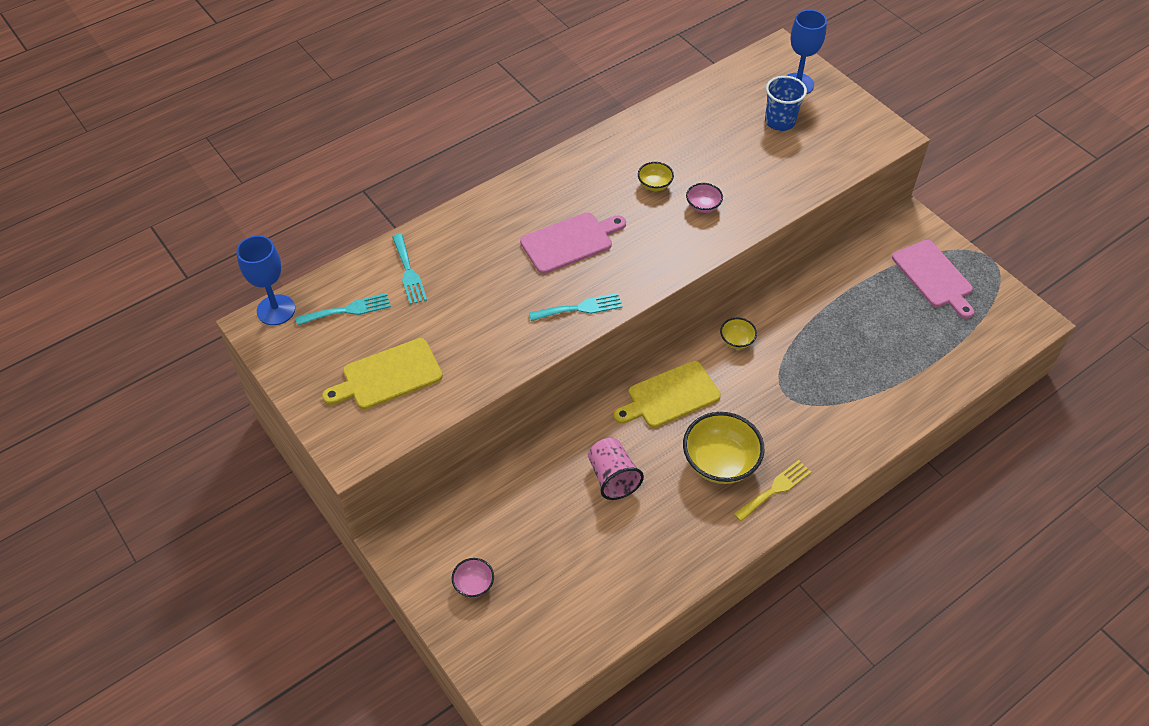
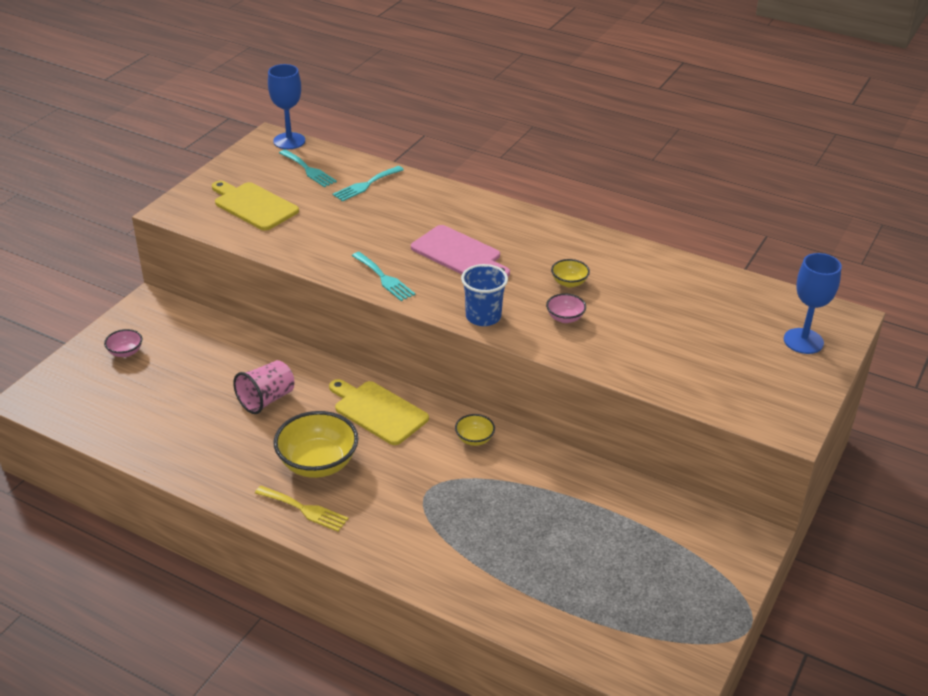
camera: 65 degrees right, 15 degrees down
(780, 121) = (732, 341): blue cup -> blue cup (483, 317)
(934, 276) = (677, 577): pink cutting board -> none

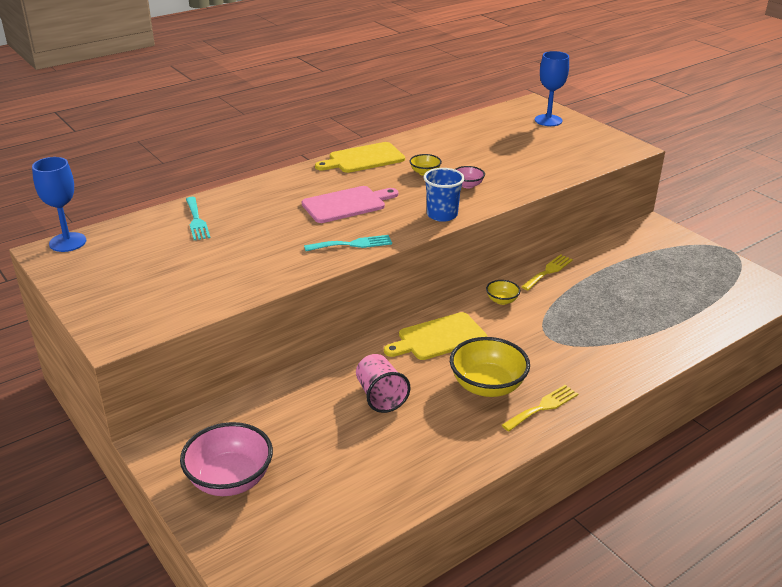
camera: 65 degrees left, 5 degrees down
(125, 352) = (230, 480): pink bowl -> pink bowl, size x2.03
(253, 205) = (163, 285): yellow cutting board -> yellow cutting board (363, 159)
(308, 170) = (135, 243): turquoise fork -> none
(560, 462) = (548, 271): none -> yellow fork

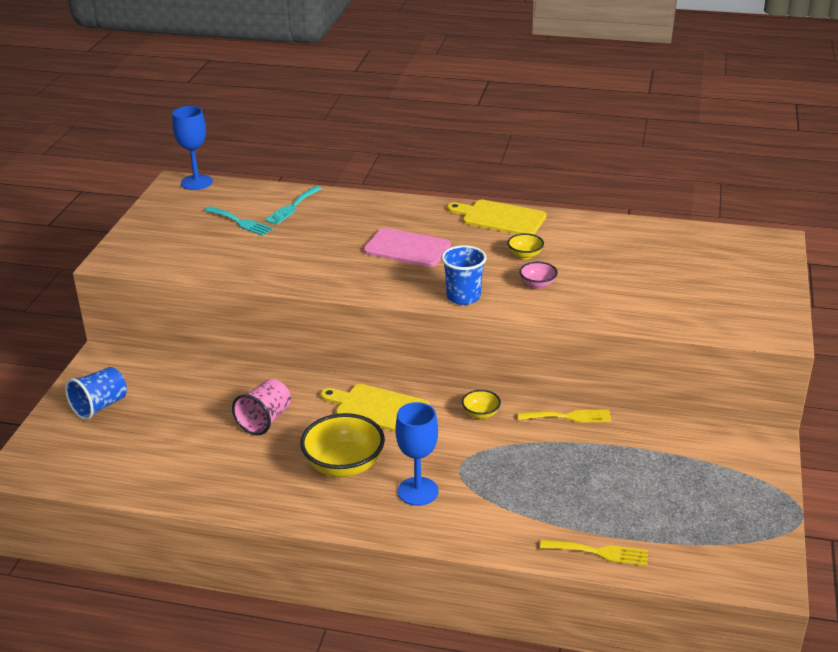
camera: 50 degrees right, 0 degrees up
(230, 480) = (100, 406): pink bowl -> blue cup
(352, 244) = (353, 282): turquoise fork -> turquoise fork (240, 222)
(543, 407) = (352, 508): yellow fork -> yellow fork (599, 552)
(548, 120) = (751, 265): blue goblet -> blue goblet (418, 491)

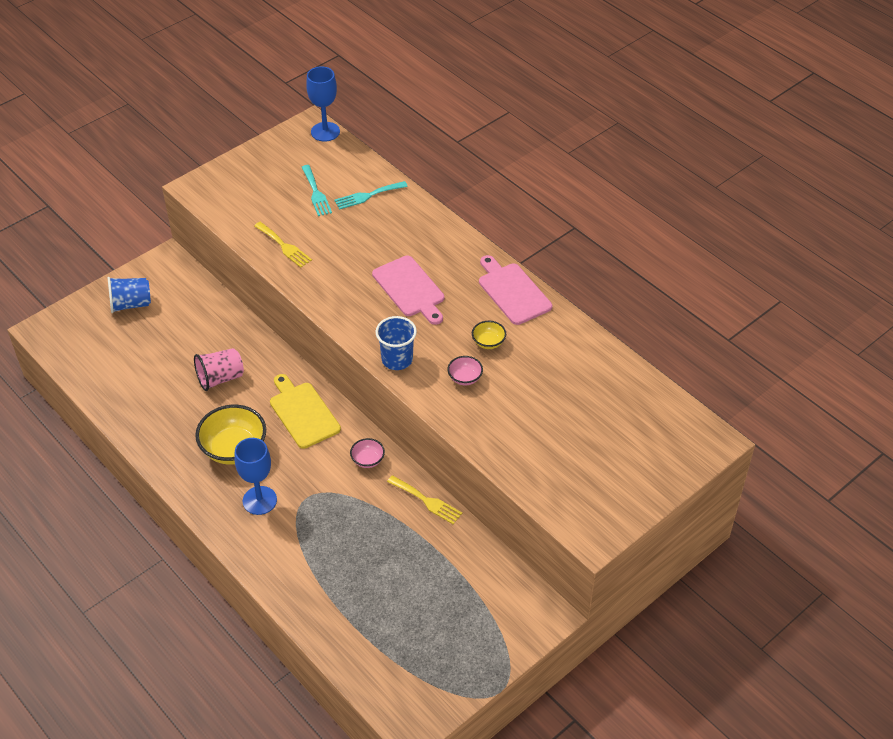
camera: 35 degrees right, 15 degrees up
(481, 414) = (368, 460): yellow bowl -> pink bowl
(500, 218) = (512, 292): yellow cutting board -> pink cutting board
(599, 552) = (325, 626): yellow fork -> yellow fork (284, 246)

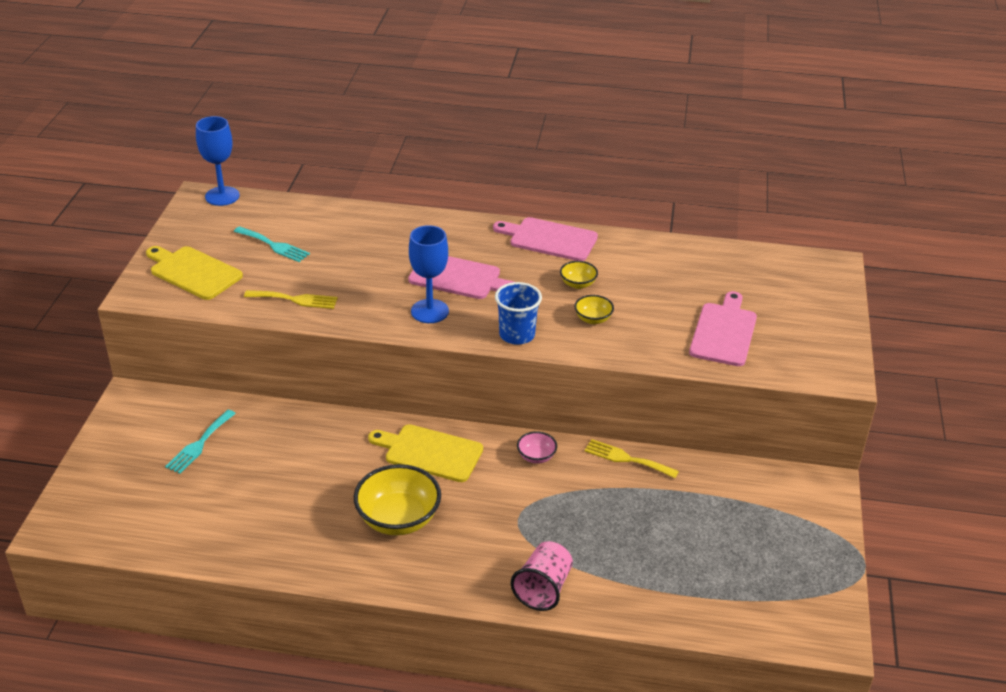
camera: 40 degrees left, 10 degrees down
(130, 304) = (134, 455): blue cup -> none
(220, 378) = (312, 468): pink cup -> pink cup (543, 589)
(244, 188) = (193, 272): none -> yellow cutting board
(259, 500) = (477, 547): blue goblet -> blue goblet (429, 311)
(367, 196) = (328, 227): turquoise fork -> turquoise fork (199, 444)
(427, 501) = (626, 459): yellow fork -> yellow fork turned 150 degrees counterclockwise
(465, 378) = (593, 319): pink bowl -> yellow bowl
(548, 446) = (724, 332): none -> pink cutting board

